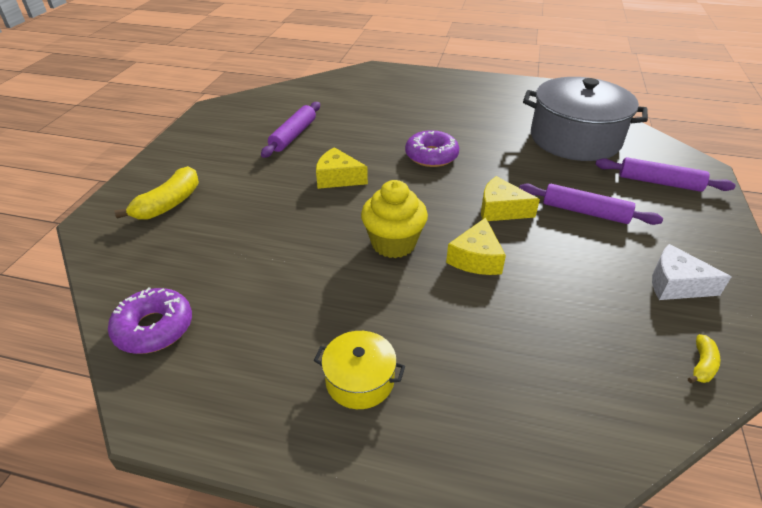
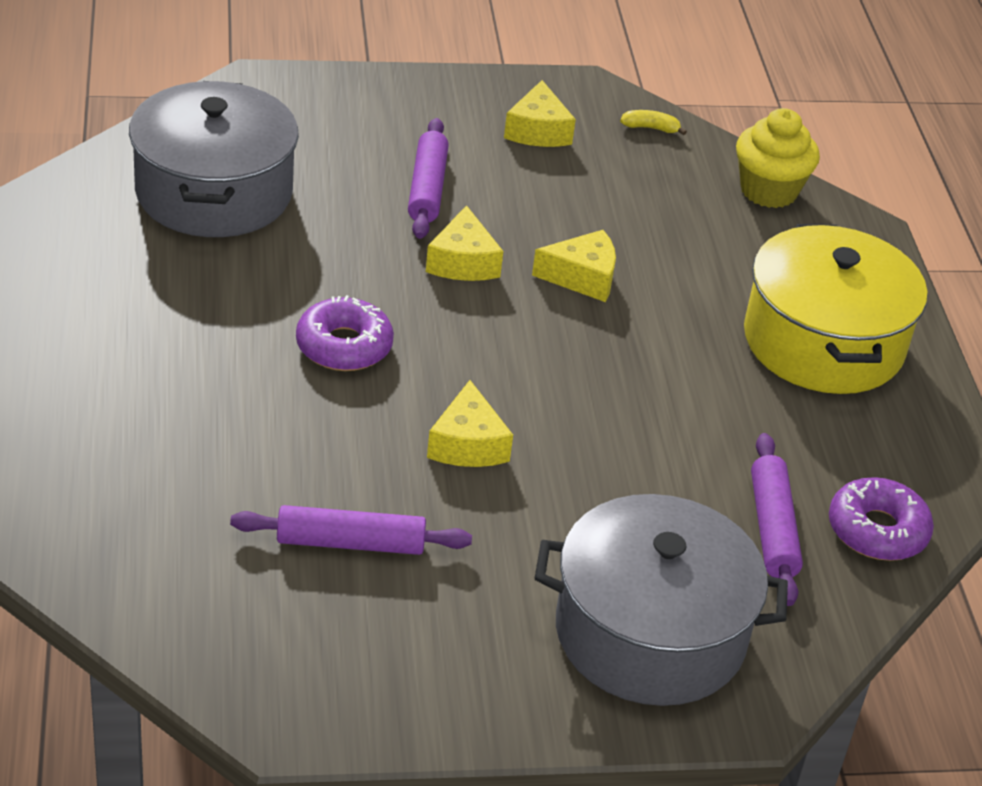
camera: 115 degrees left, 0 degrees up
(169, 204) = (650, 633): yellow banana -> grey pot
(360, 380) = (823, 342): yellow pot -> yellow pot, size x2.16
(393, 243) = (596, 353): yellow cupcake -> yellow cupcake (768, 191)
(659, 182) = (317, 122): purple rolling pin -> purple rolling pin (772, 528)
(676, 284) = (538, 131): white cheese -> yellow cheese

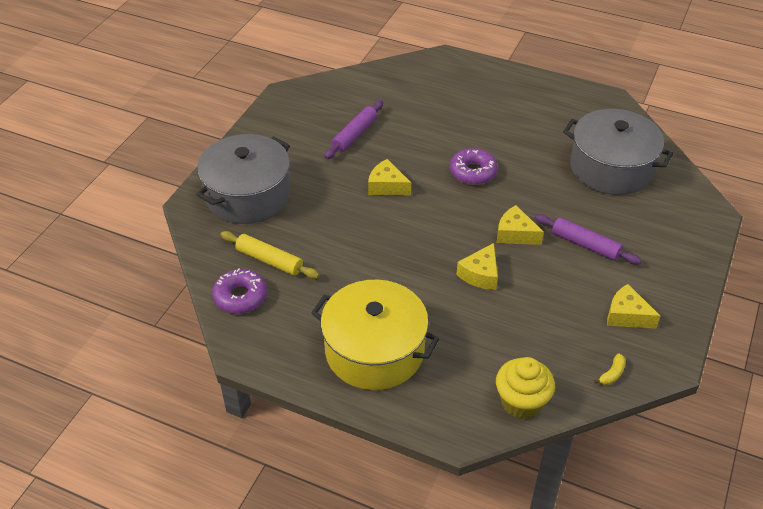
camera: 125 degrees right, 5 degrees up
(772, 528) = (269, 260): purple rolling pin -> yellow rolling pin

